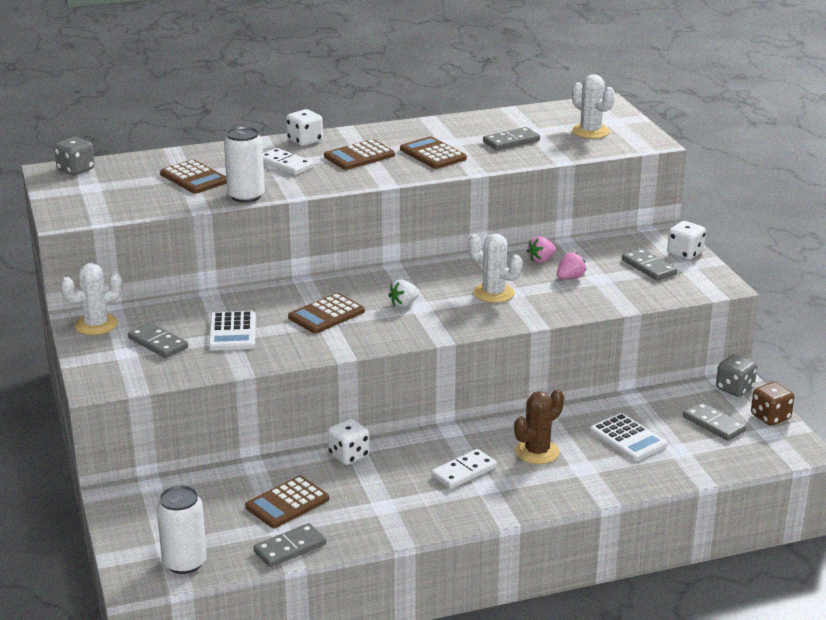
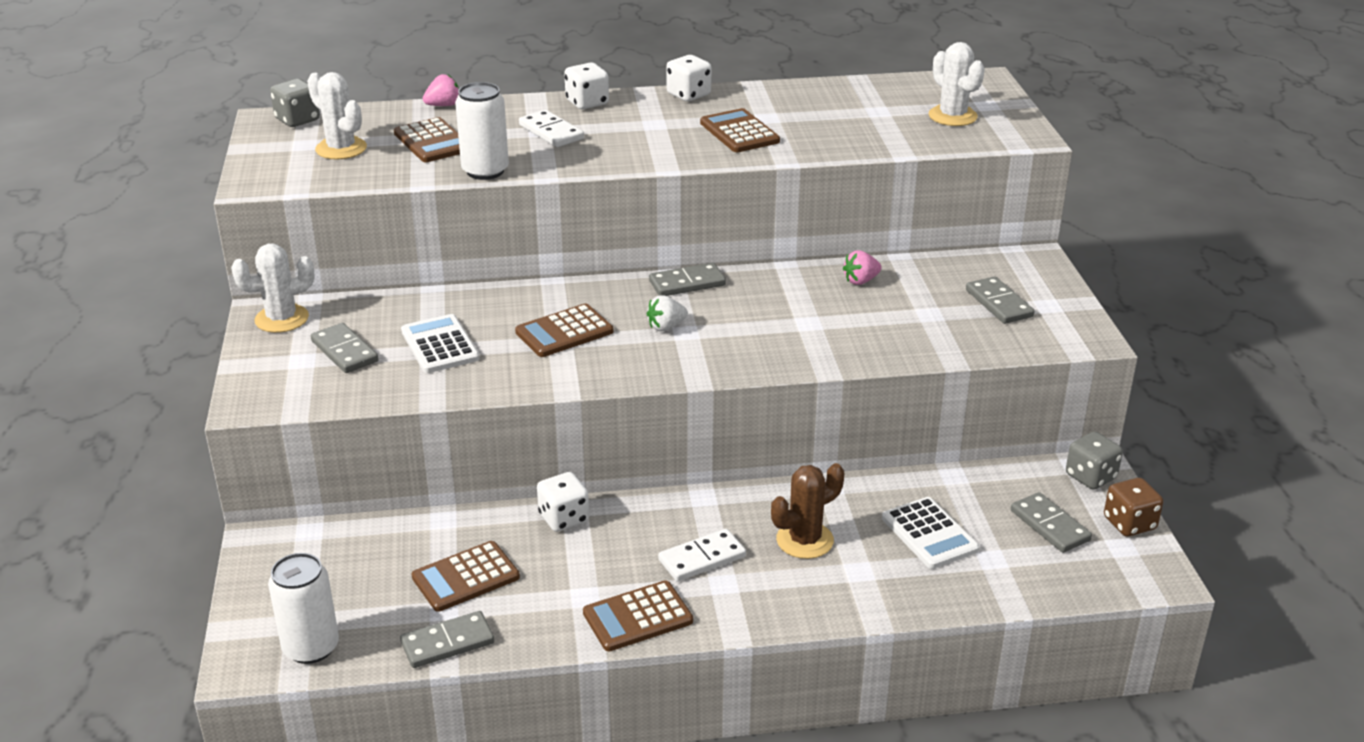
camera: 10 degrees right, 5 degrees up
(232, 332) = (440, 345): white calculator -> white calculator turned 150 degrees clockwise
(359, 156) = (646, 128): brown calculator -> brown calculator (637, 617)
(493, 293) = (785, 322): white cactus -> white cactus (341, 149)
(511, 141) = (845, 122): grey domino -> grey domino (687, 283)
(570, 278) = (891, 309): pink strawberry -> pink strawberry (443, 105)
(685, 253) = (1052, 288): white dice -> white dice (688, 95)

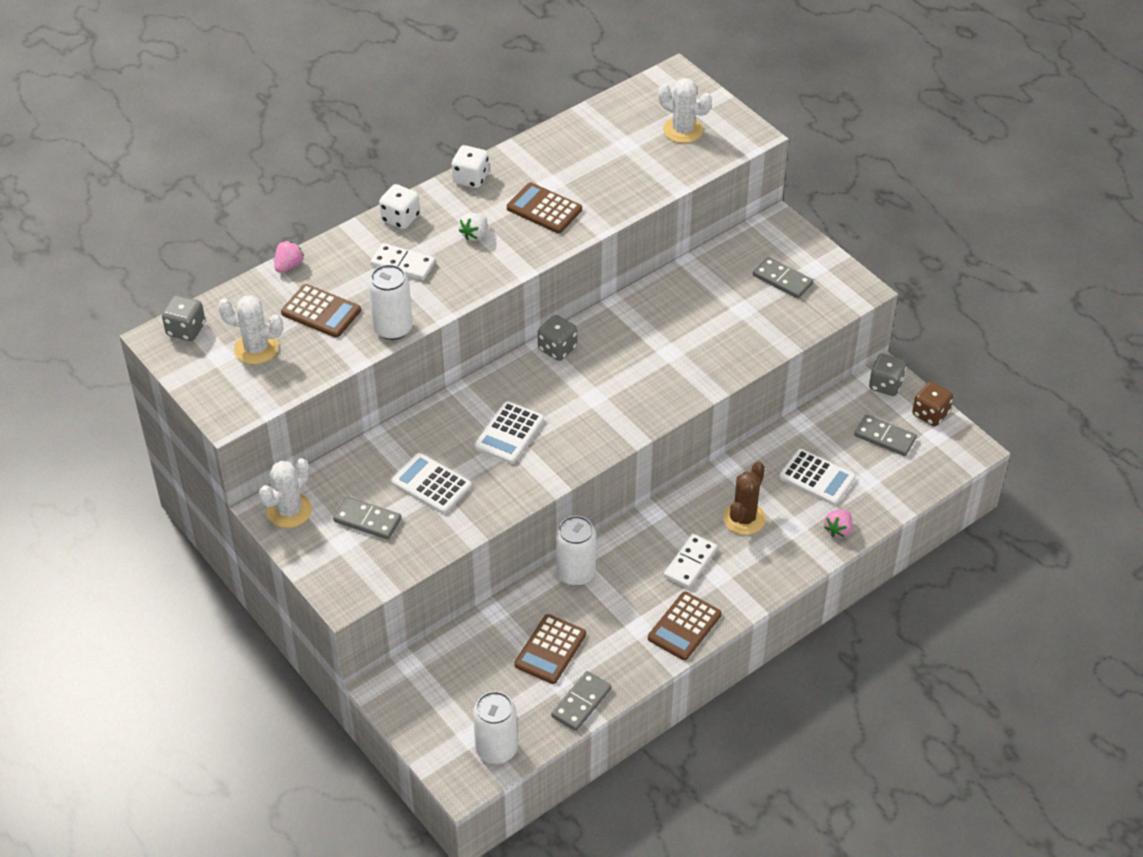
camera: 30 degrees left, 15 degrees up
(564, 332) = (509, 433): brown calculator -> white calculator
(564, 518) = (575, 573): white dice -> white can
(666, 327) = (576, 398): white strawberry -> white strawberry (474, 234)
(687, 283) = (557, 348): grey domino -> grey dice
(861, 281) = (676, 295): pink strawberry -> pink strawberry (838, 530)

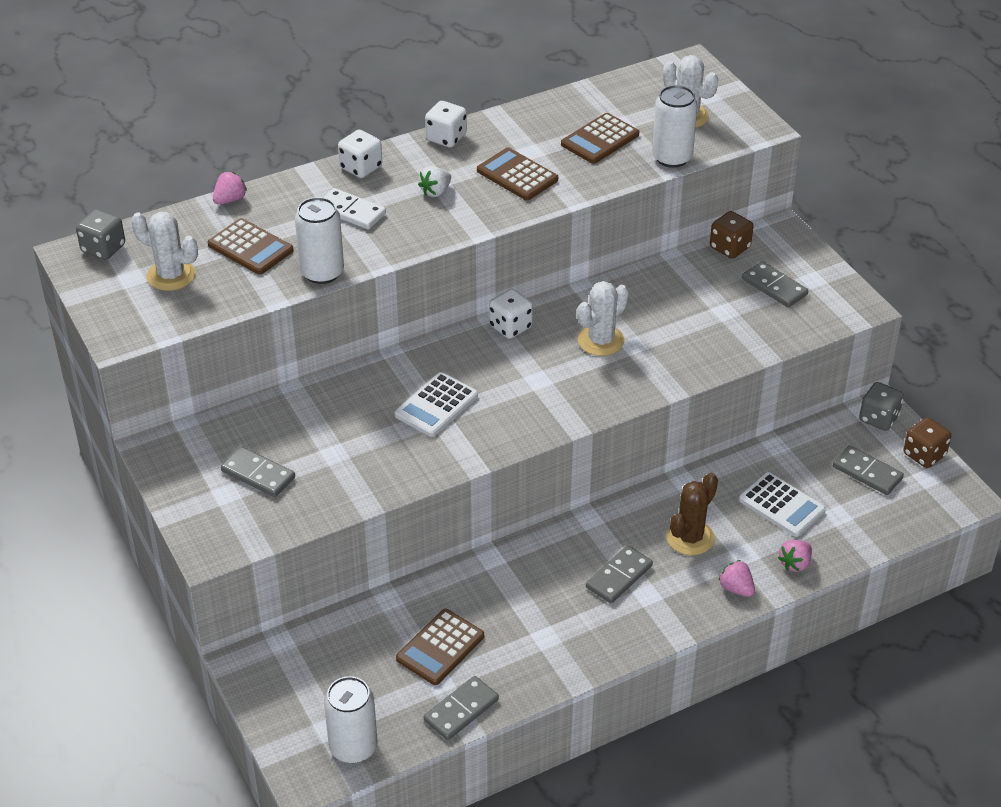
camera: 10 degrees right, 5 degrees down
(289, 511) = (177, 454): white cactus -> white cactus (601, 341)
(431, 484) = (338, 446): white calculator -> none
(557, 348) = (510, 327): grey dice -> white dice
(575, 573) = (488, 570): white can -> white can (672, 158)
(684, 626) = (597, 644): brown calculator -> brown calculator (600, 139)
(690, 563) = (619, 577): white domino -> grey domino
(735, 246) = (729, 248): none -> brown dice
(792, 559) = (736, 588): none -> pink strawberry

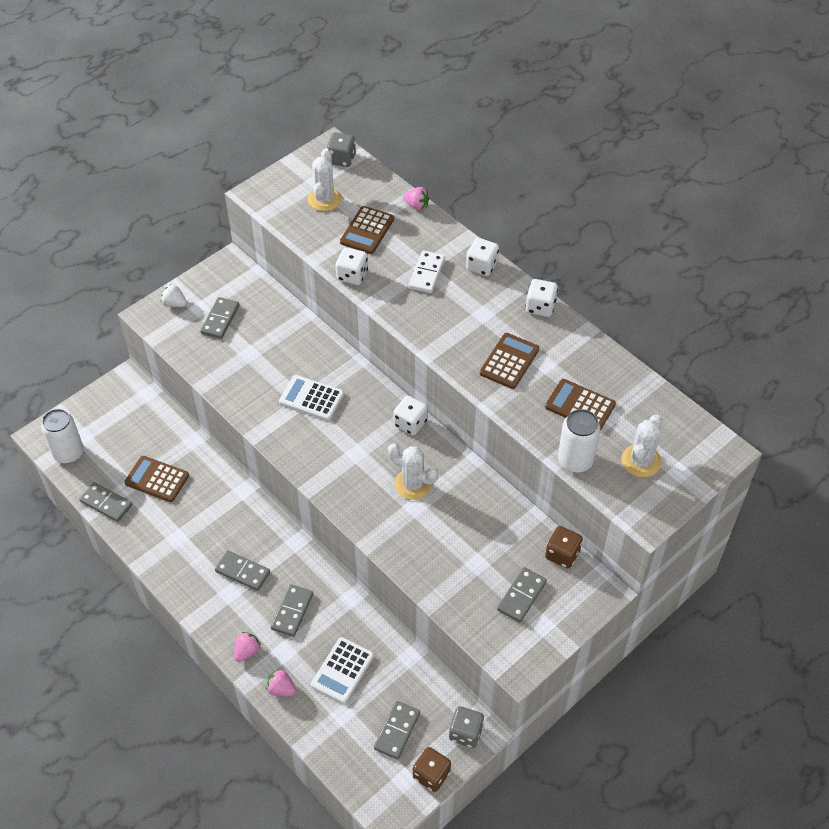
camera: 75 degrees right, 10 degrees up
(322, 272) = (352, 275): white can -> white dice
(435, 192) = (469, 316): white strawberry -> white strawberry (174, 304)
(690, 537) = (292, 611): brown cactus -> grey domino

